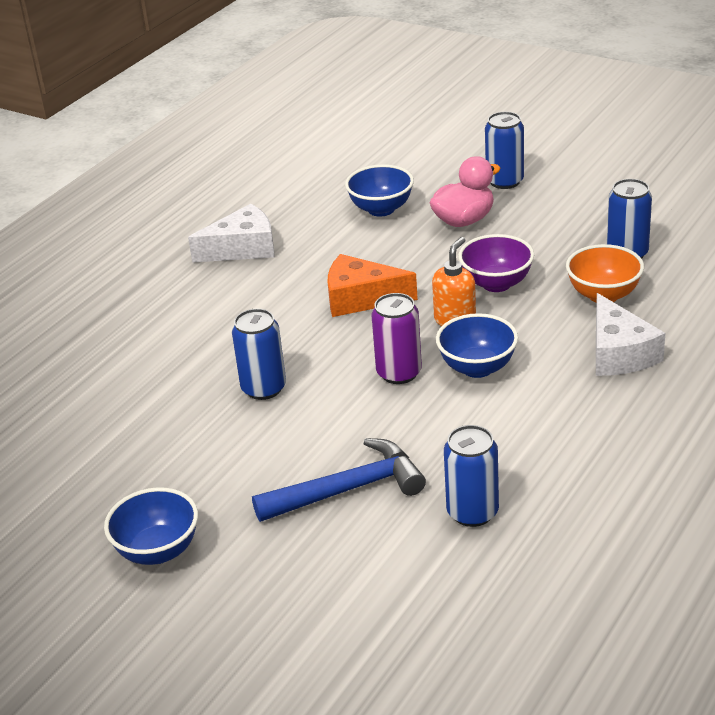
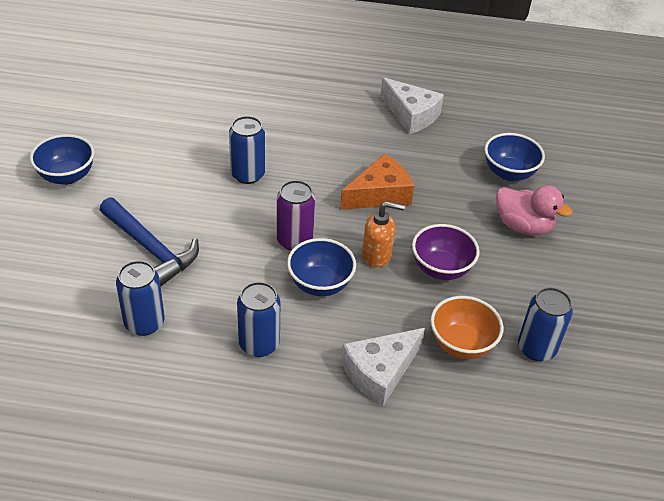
camera: 60 degrees right, 10 degrees up
(361, 298) = (379, 194): orange cheese -> orange cheese turned 75 degrees clockwise
(504, 181) = (602, 237): blue can -> blue can (259, 344)

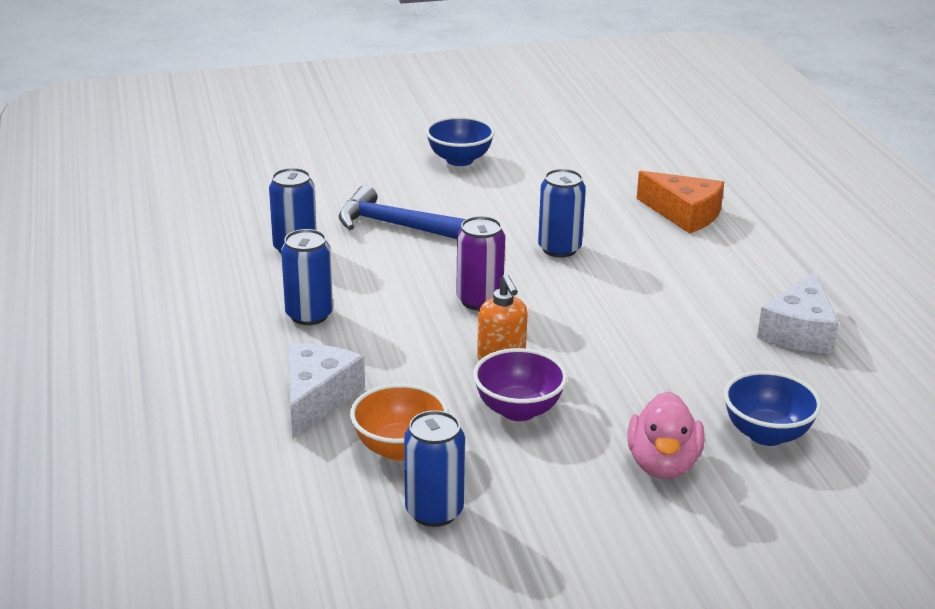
camera: 70 degrees right, 15 degrees down
(151, 248) = (397, 226): blue hammer -> blue hammer turned 90 degrees clockwise
(320, 284) = (423, 331): blue bowl -> none
(379, 194) = (613, 339): orange cheese -> orange cheese (684, 214)
(380, 372) = (317, 398): white cheese -> white cheese turned 75 degrees clockwise

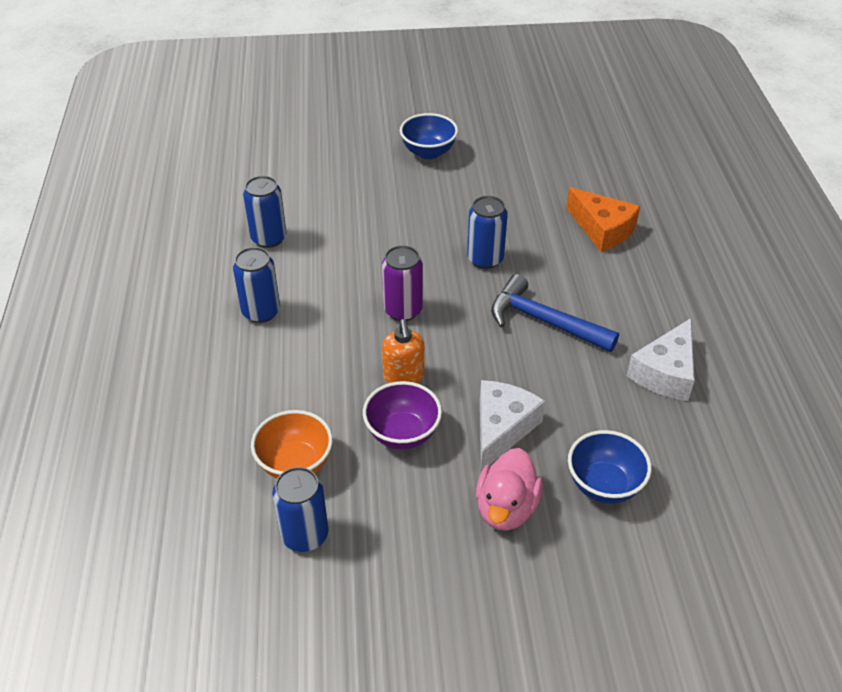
camera: 10 degrees right, 15 degrees up
(317, 398) = (244, 402): white cheese -> white cheese (502, 428)
(397, 226) = (357, 221): blue hammer -> blue hammer (544, 321)

